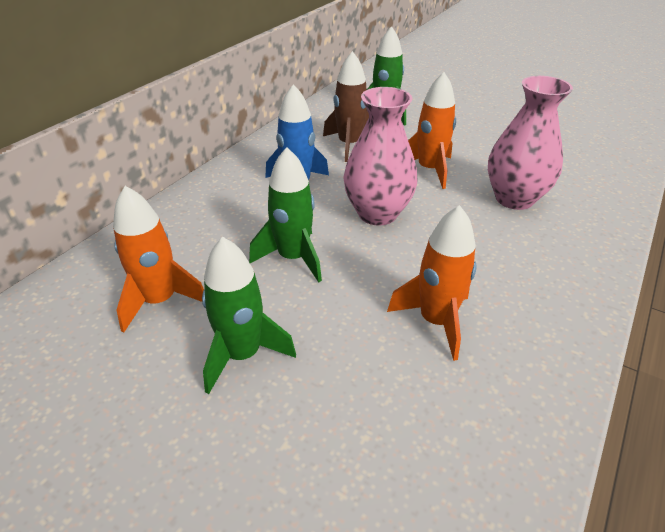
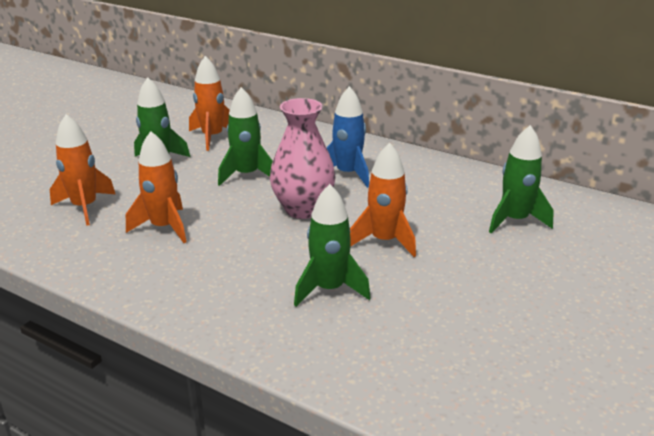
camera: 90 degrees right, 10 degrees down
(349, 145) = (429, 198): brown rocket -> none
(393, 429) = (85, 207): none -> orange rocket
(514, 199) = (329, 289): pink vase -> green rocket

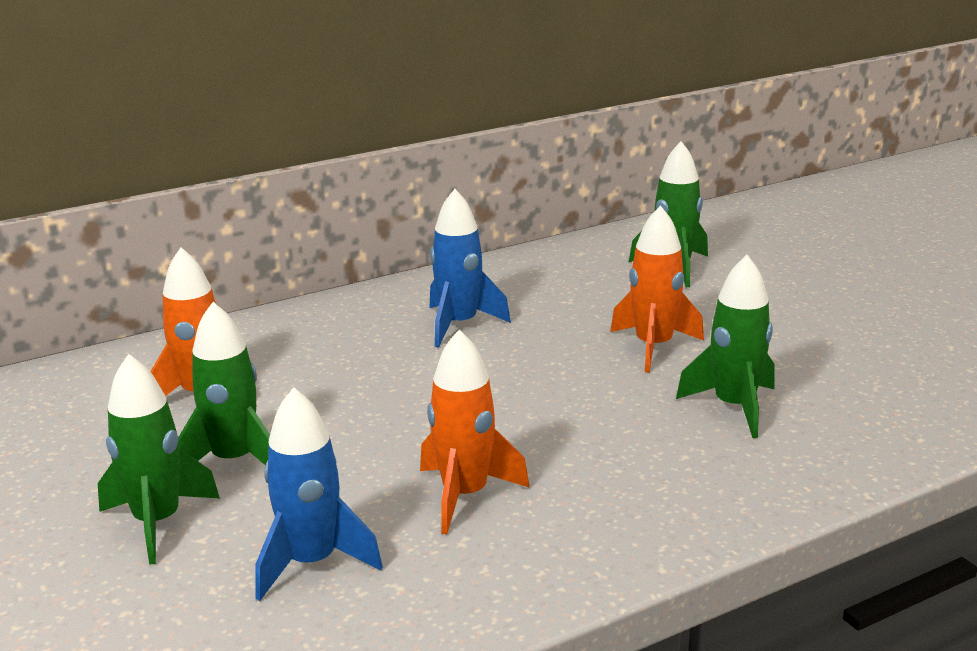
camera: 60 degrees left, 5 degrees down
(85, 207) = (312, 563): orange rocket -> blue rocket
(247, 175) = (373, 394): green rocket -> green rocket (157, 522)
(303, 209) = (523, 377): pink vase -> none

